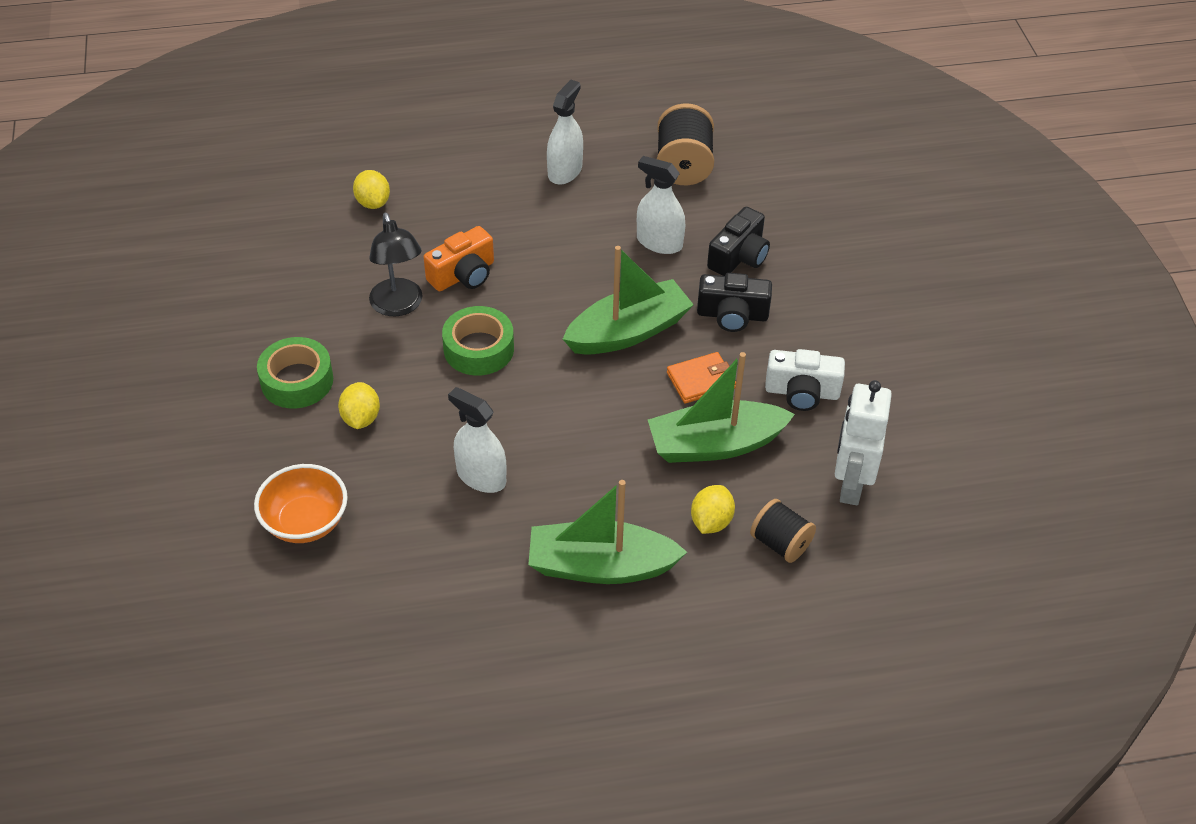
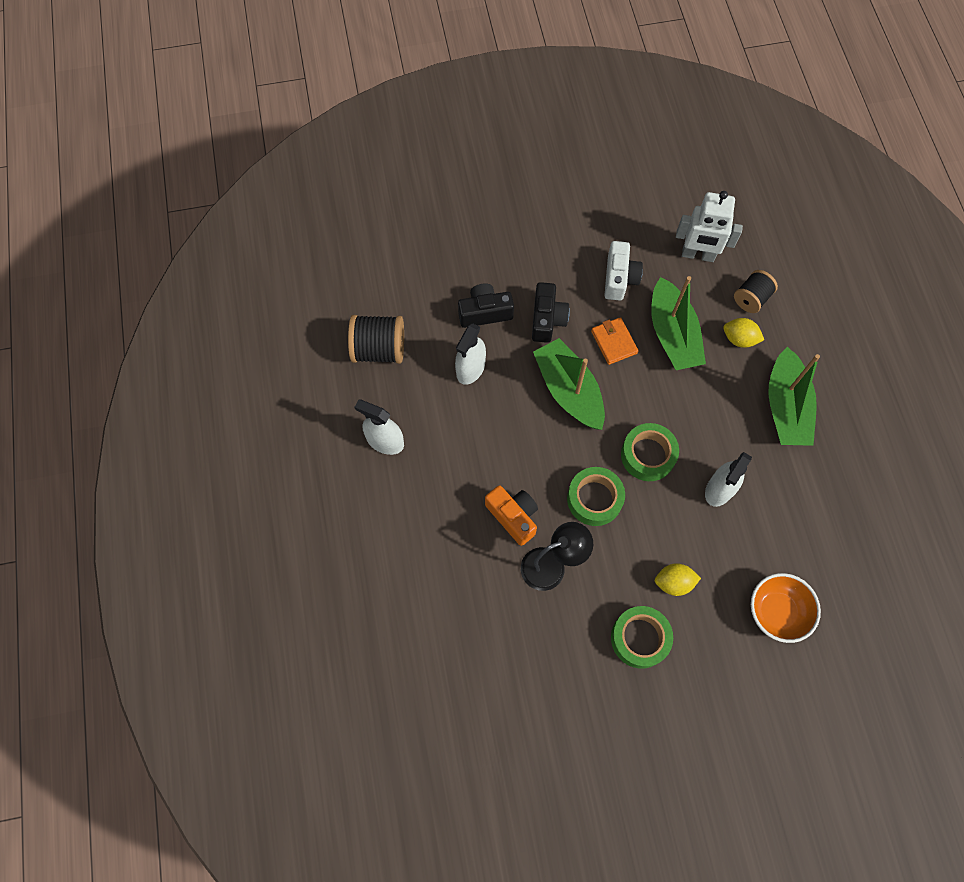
camera: 90 degrees left, 20 degrees up
(373, 202) = (426, 600): yellow lemon -> none
(534, 405) = (648, 455): none -> green tape
(739, 257) = (485, 312): black camera -> black camera turned 45 degrees counterclockwise

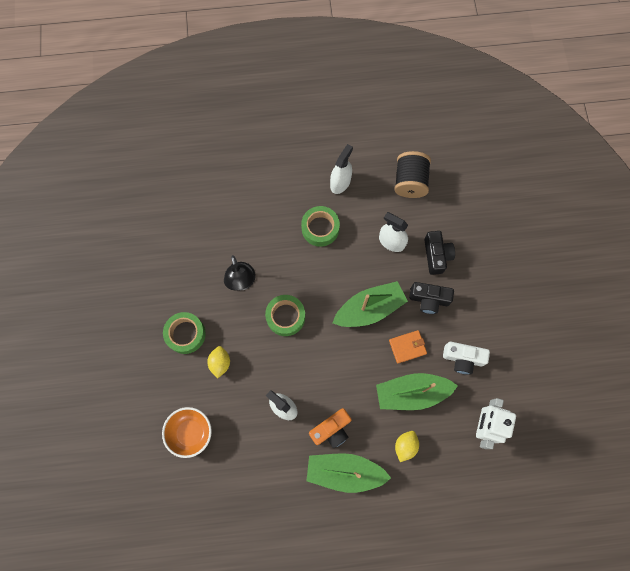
camera: 95 degrees right, 5 degrees up
(513, 516) = (279, 261): orange camera -> orange camera (331, 430)
(648, 455) = (315, 359): green tape -> green tape (320, 228)
(751, 298) = (441, 463): black spool -> none

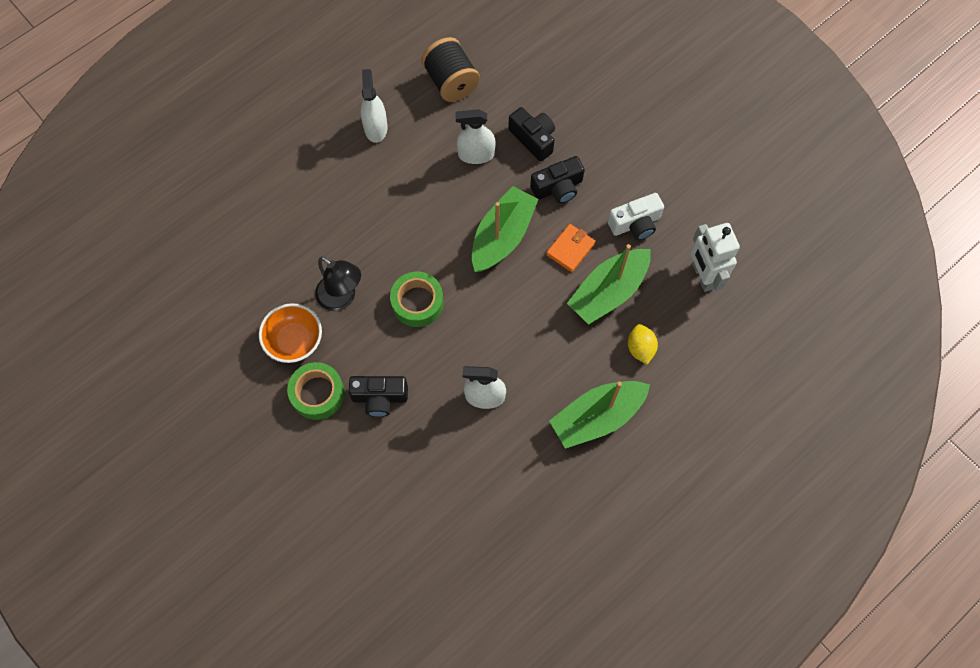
camera: 35 degrees left, 5 degrees down
(190, 432) = (400, 492): orange bowl -> orange bowl (294, 341)
(220, 363) = (380, 398): yellow lemon -> black camera
(320, 228) = (388, 188): green tape -> none
(331, 430) = (552, 384): orange camera -> none

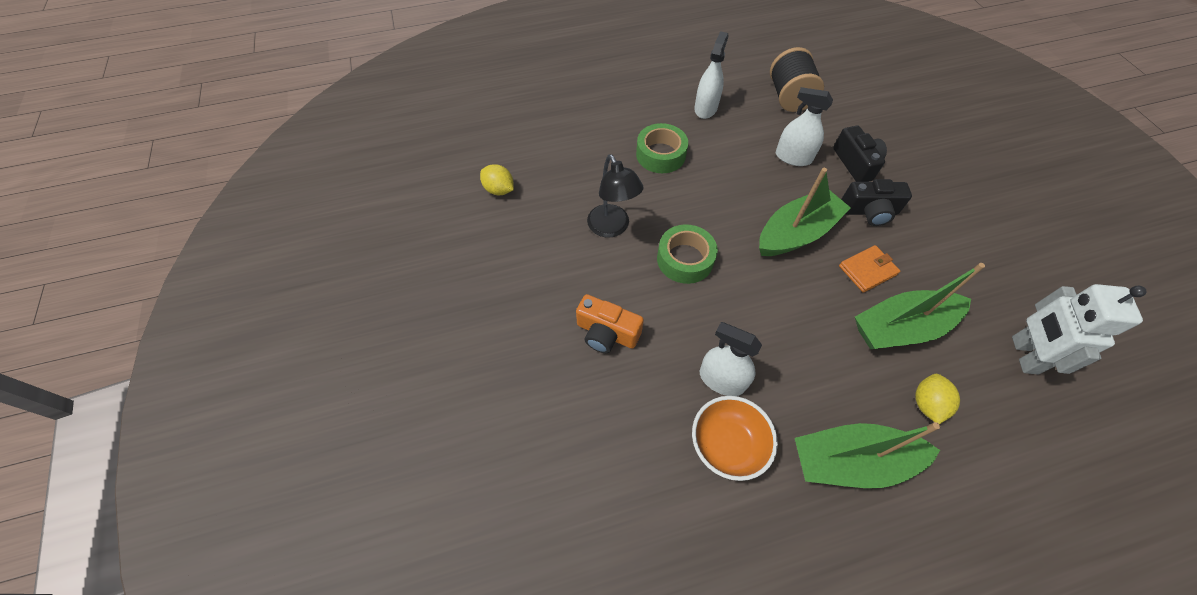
camera: 25 degrees right, 10 degrees down
(220, 302) = (499, 190): none -> yellow lemon
(294, 341) = (548, 247): orange bowl -> orange bowl (727, 445)
(317, 393) = (546, 303): green tape -> green tape (660, 154)
(380, 398) = (606, 333): black camera -> orange camera
(635, 224) = (949, 273): white camera -> none

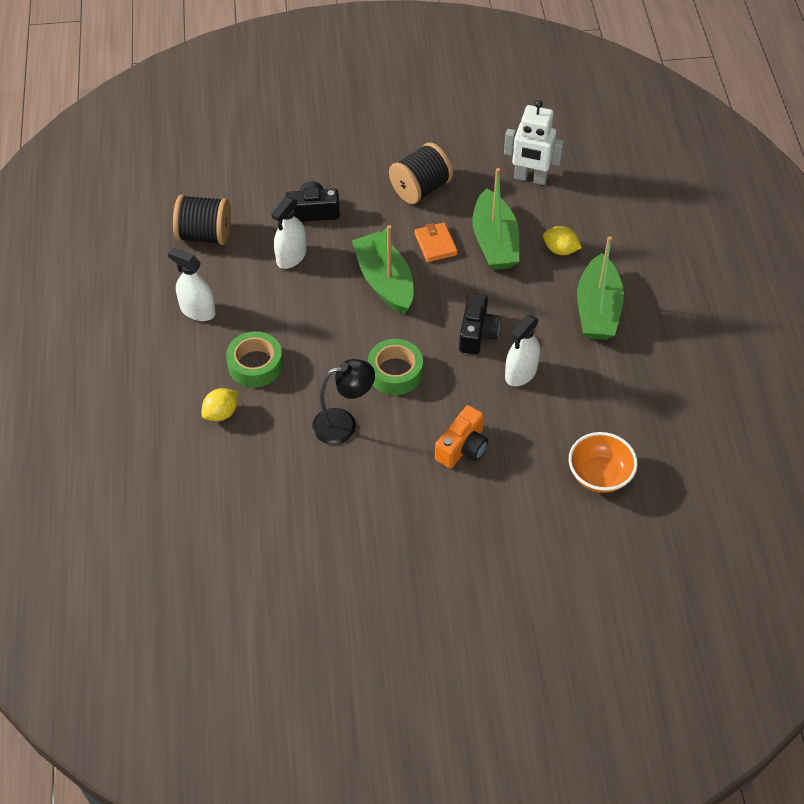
camera: 80 degrees left, 5 degrees down
(499, 190) = (265, 521): yellow lemon -> yellow lemon (221, 413)
(727, 445) = (575, 382): orange bowl -> orange bowl (599, 475)
(869, 211) = (373, 221): black camera -> black camera (477, 333)
(938, 245) = (420, 188): none -> black spool

